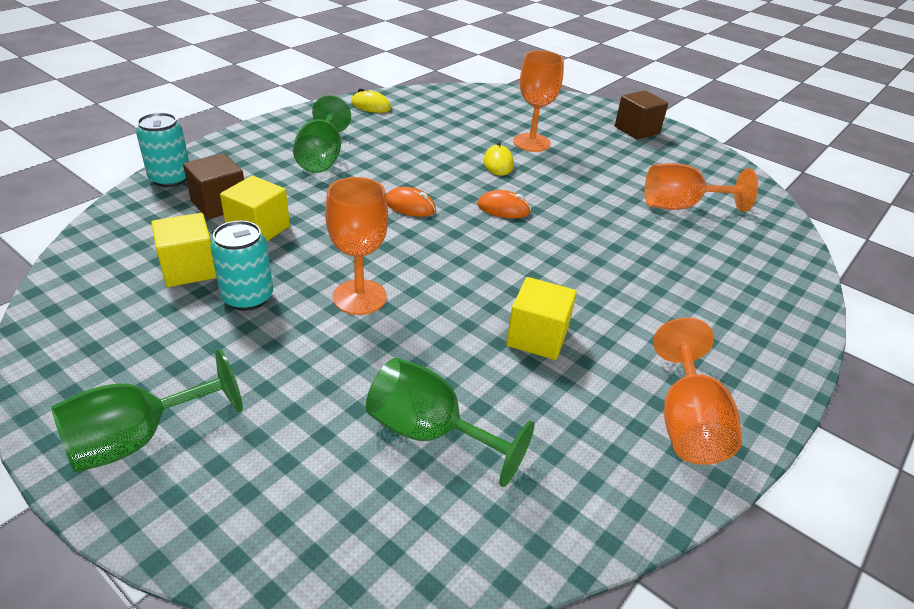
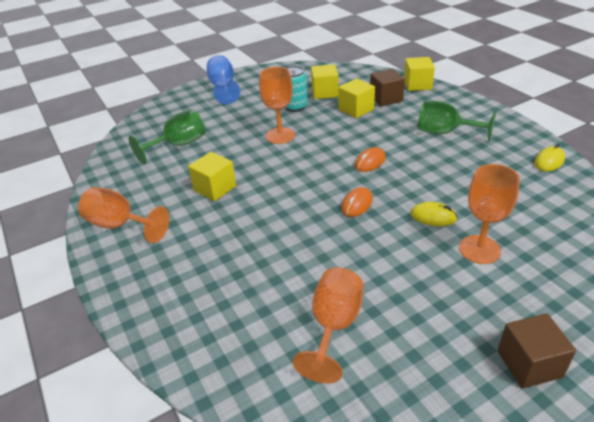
camera: 115 degrees right, 0 degrees up
(138, 439) = (223, 87): green goblet -> blue goblet
(170, 179) = (417, 85): turquoise can -> yellow cube

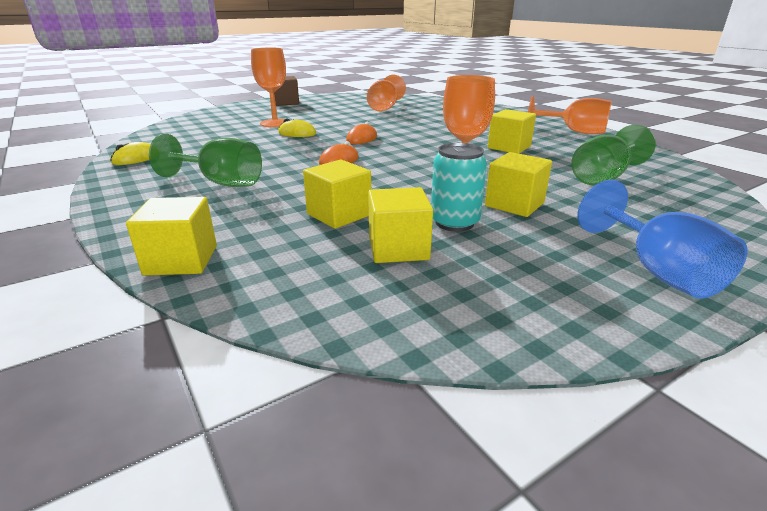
camera: 175 degrees right, 10 degrees down
(256, 119) = (514, 204): none -> yellow cube
(386, 99) = (273, 232): brown cube -> none

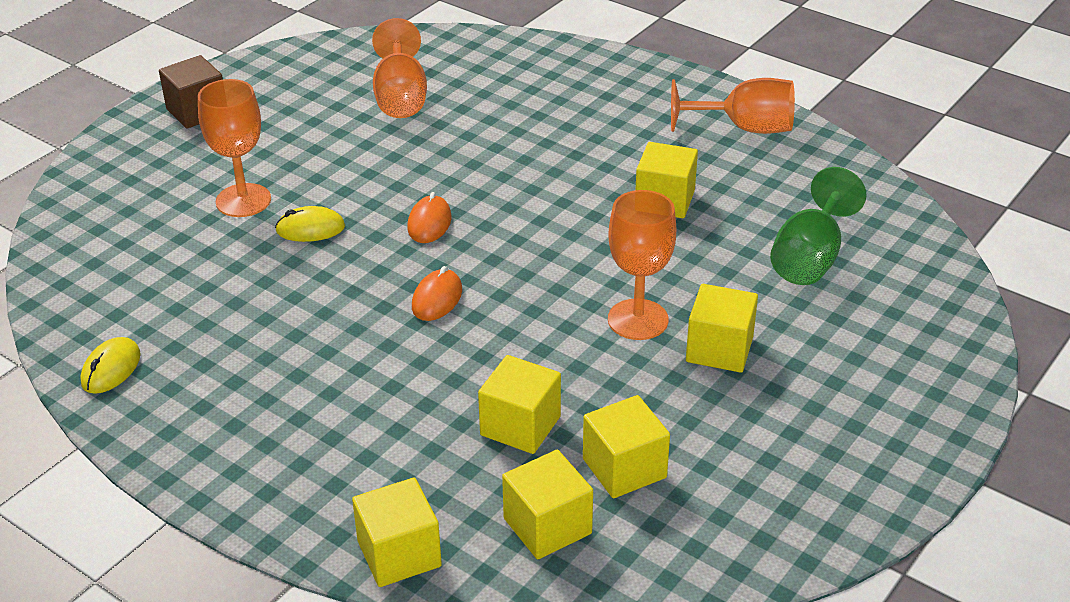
camera: 20 degrees left, 10 degrees up
(221, 183) = (309, 398): green goblet -> none
(308, 268) = (547, 526): none -> yellow cube
(454, 222) = (664, 405): turquoise can -> none
(656, 270) = (890, 431): blue goblet -> none

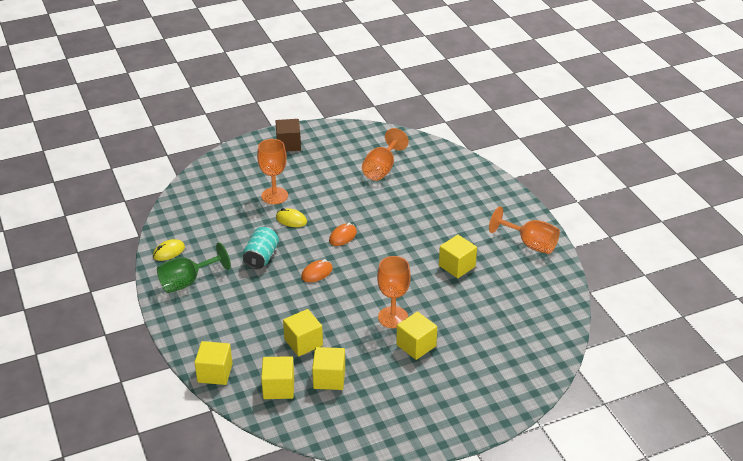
camera: 30 degrees right, 0 degrees up
(308, 310) = (261, 257): none -> turquoise can
(810, 258) = (498, 320): green goblet -> green goblet (187, 282)

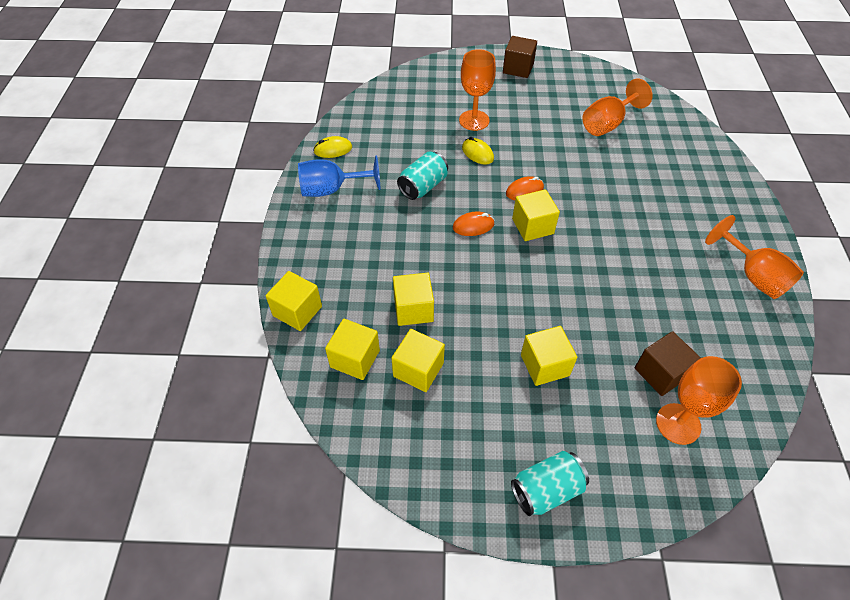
camera: 25 degrees right, 15 degrees up
(187, 282) = (332, 189): green goblet -> blue goblet
(393, 317) = (534, 315): orange goblet -> orange goblet (678, 424)
(453, 415) = (546, 490): none -> turquoise can
(457, 266) = (644, 274): yellow cube -> yellow cube (532, 226)
(495, 324) = (660, 373): none -> brown cube

